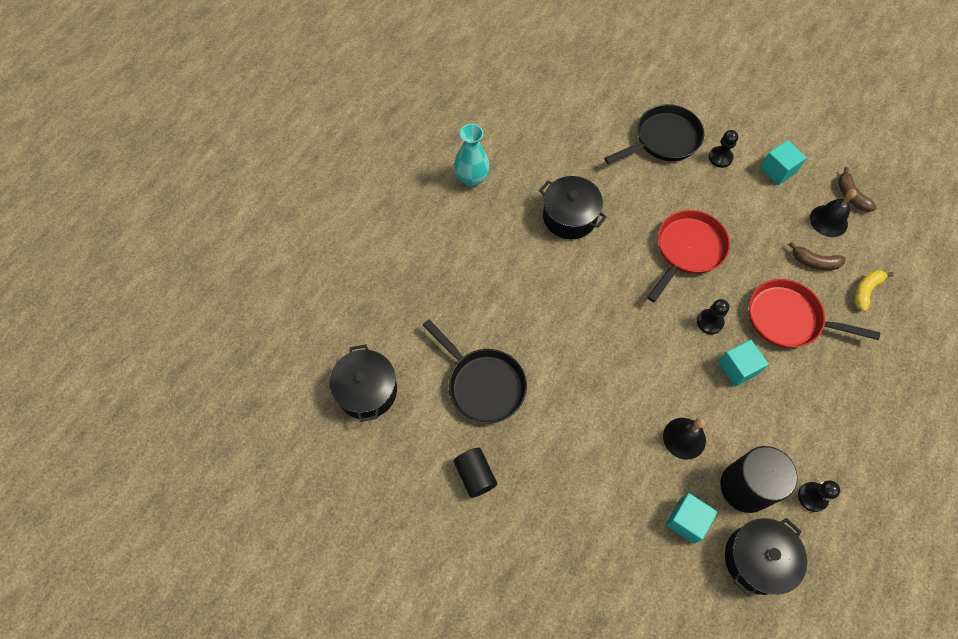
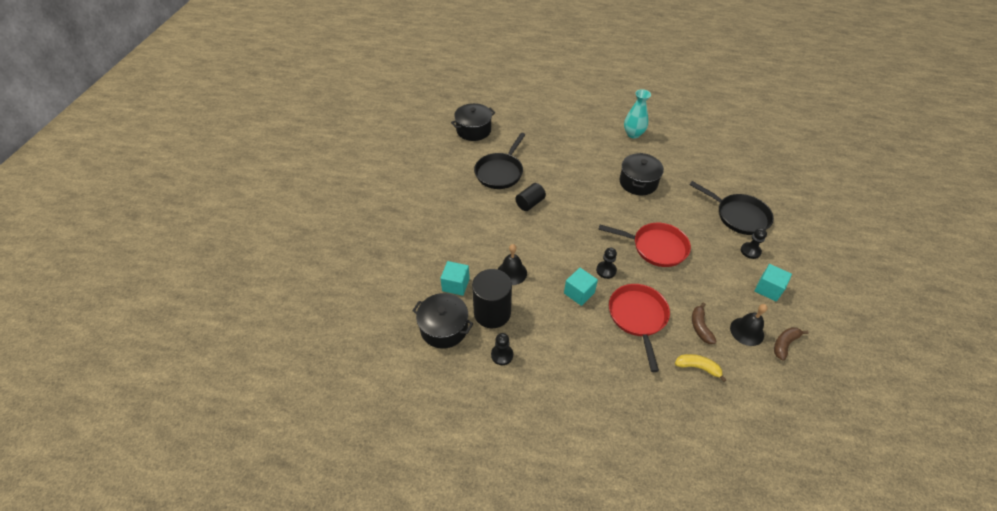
camera: 70 degrees right, 15 degrees down
(475, 475) = (444, 182): black cylinder -> black cylinder (530, 203)

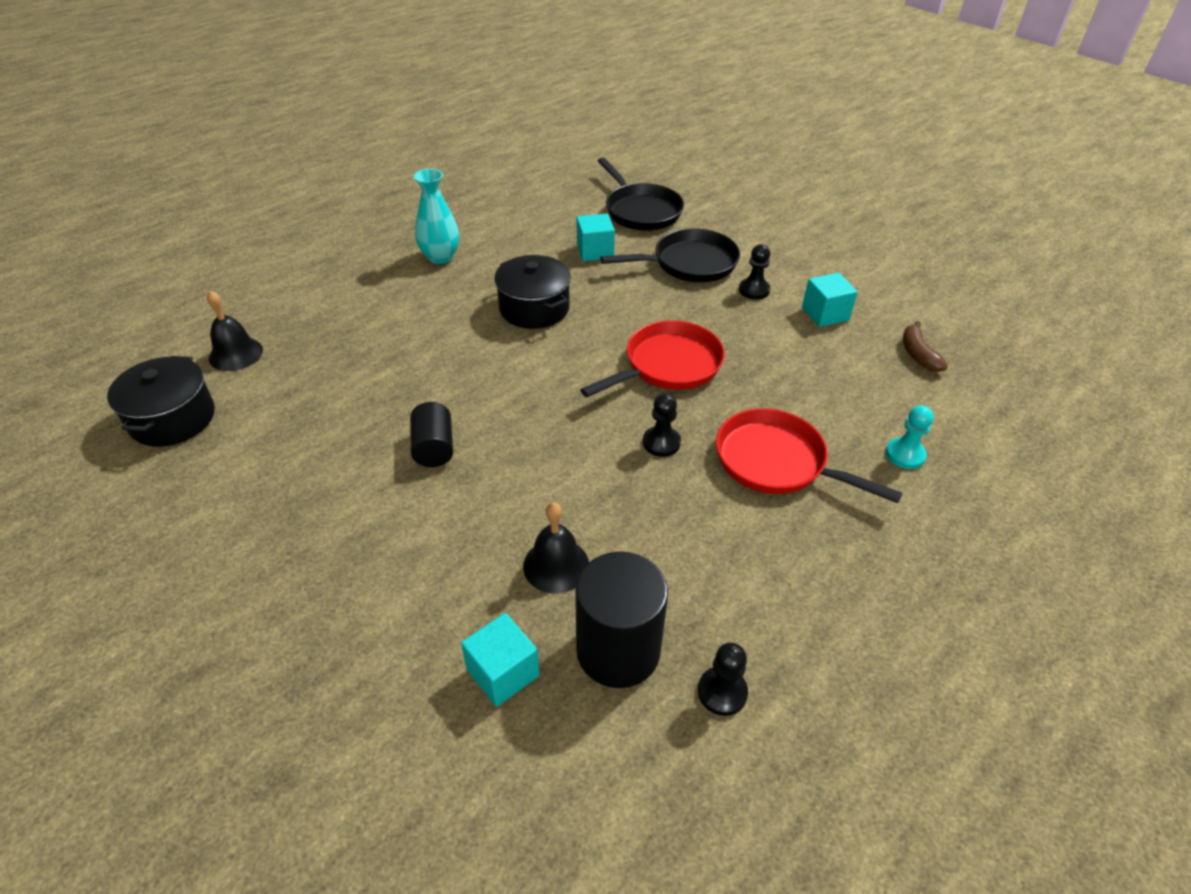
camera: 55 degrees left, 5 degrees down
(444, 328) = (589, 759): black pot -> none
(500, 172) = (318, 443): black pan -> black pan (641, 211)
(579, 293) = (676, 501): turquoise cube -> turquoise cube (595, 251)
(698, 367) = (905, 454): yellow banana -> turquoise pawn
(700, 327) = (840, 410): brown banana -> none
(747, 331) = (877, 373): black bell -> black bell (236, 354)

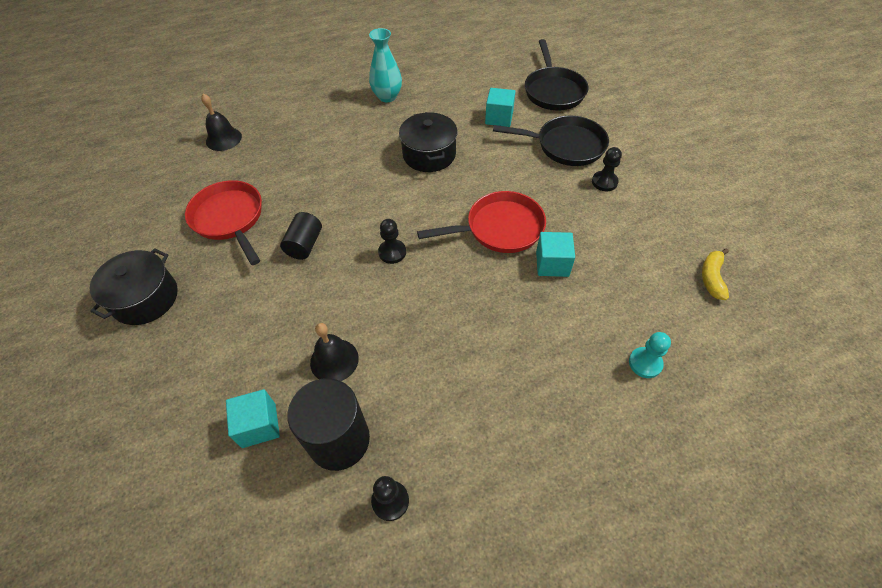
camera: 25 degrees right, 10 degrees up
(172, 419) = (166, 175): black pot -> black pot (145, 298)
(661, 443) = (459, 290): black pawn -> black pawn (392, 252)
(776, 462) = (536, 334): red pan -> red pan (230, 219)
(825, 314) = (652, 218): turquoise cube -> turquoise cube (552, 264)
(918, 354) = (712, 278): brown banana -> yellow banana

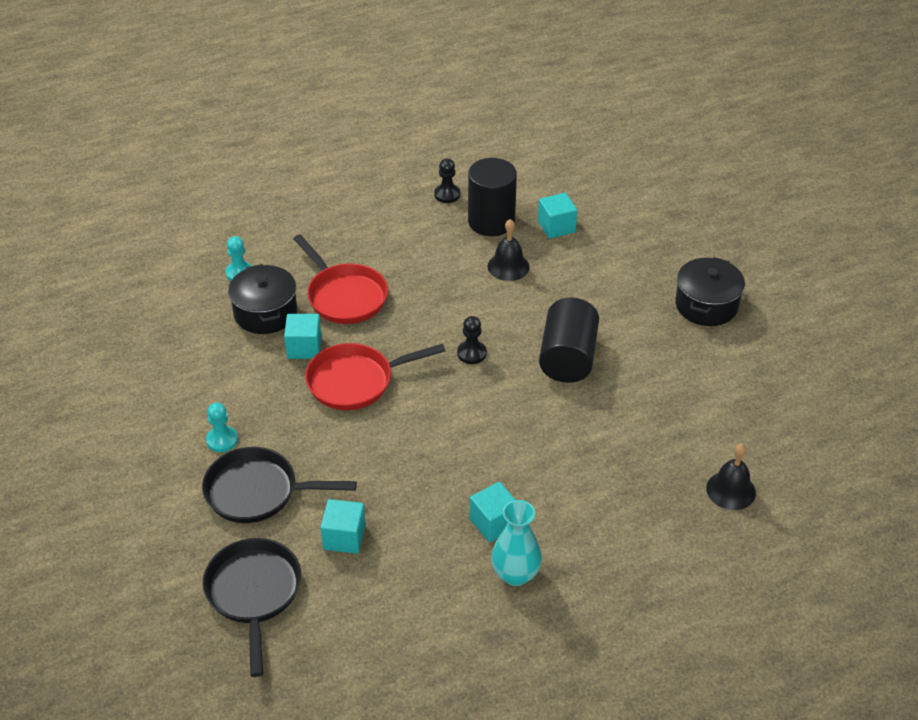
camera: 175 degrees right, 10 degrees down
(230, 219) = (664, 382): red pan -> red pan (344, 296)
(305, 245) = (567, 358): black cylinder -> black cylinder, size x1.69
(396, 123) = (494, 523): none -> turquoise cube
(429, 154) = (442, 473): black pot -> black pot (265, 313)
(604, 182) = (222, 440): black pawn -> turquoise pawn
(712, 278) = (147, 340): yellow banana -> none

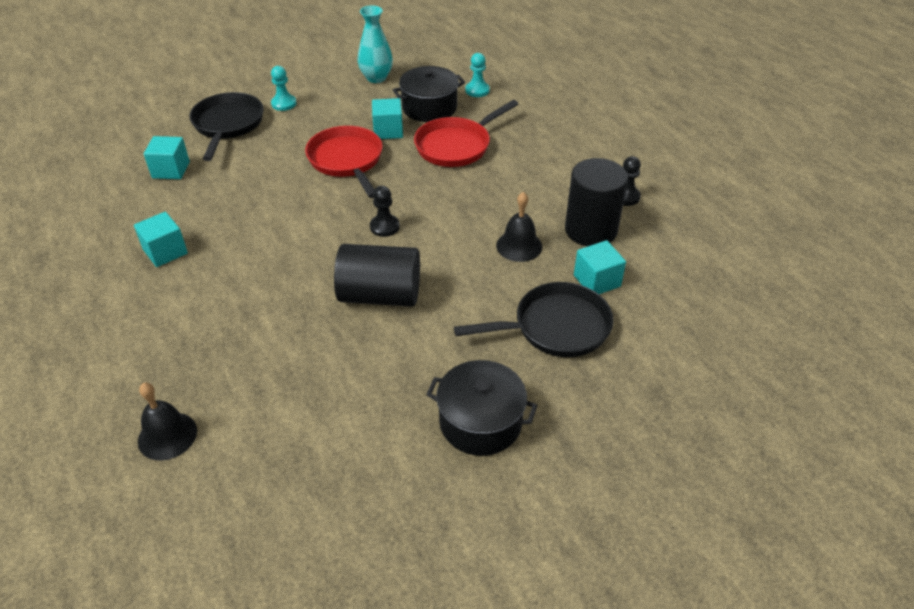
camera: 85 degrees right, 0 degrees up
(254, 593) = (128, 134): black pan -> black pan (555, 327)
(515, 574) = (102, 267): turquoise vase -> turquoise vase (376, 78)

